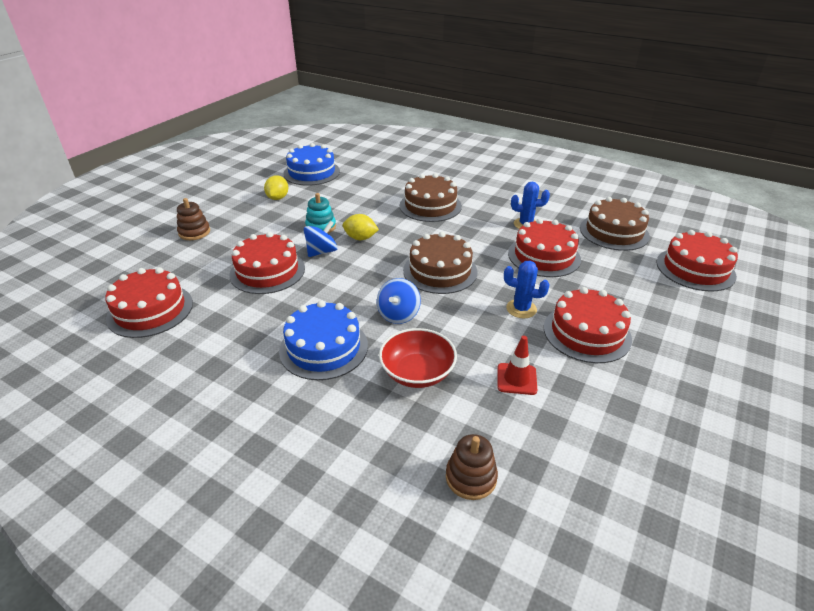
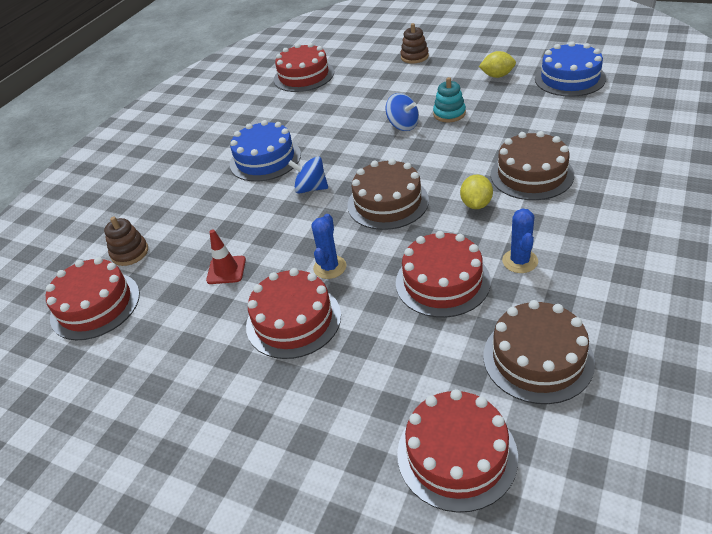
camera: 90 degrees right, 5 degrees up
(267, 271) = (364, 107): red cake -> red cake (95, 305)
(360, 238) = (436, 141): yellow lemon -> yellow lemon (476, 204)
(417, 372) = (236, 211): red bowl -> none

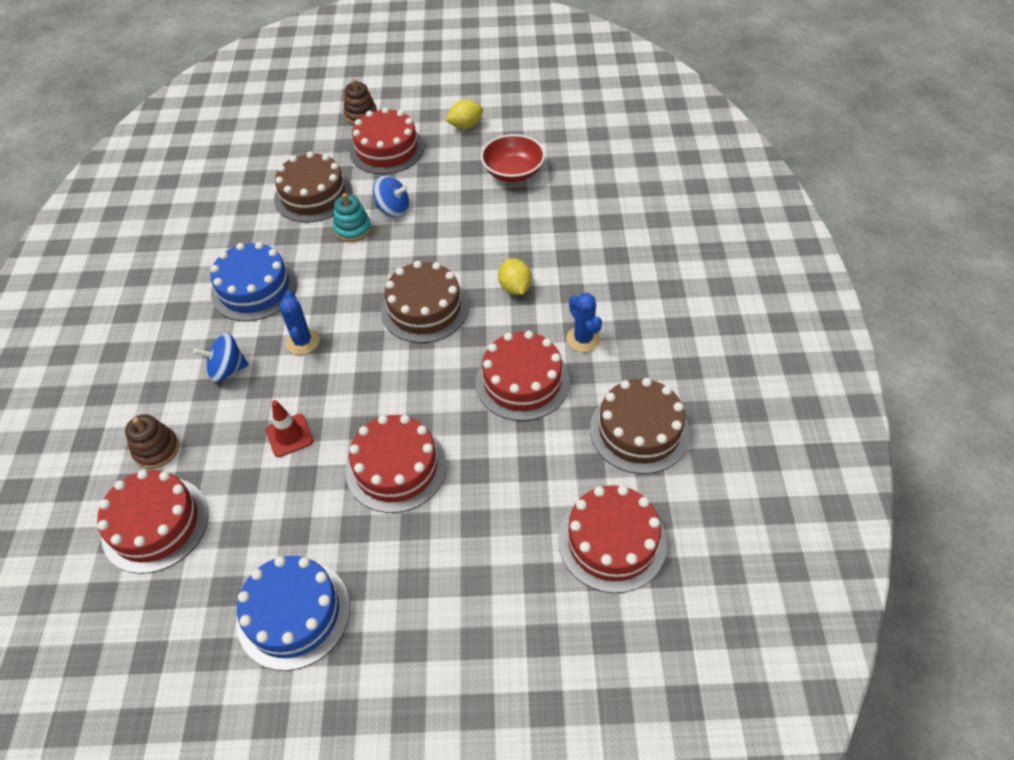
camera: 30 degrees left, 10 degrees up
(304, 76) = (237, 164): red cake -> red cake (387, 149)
(311, 188) = (331, 312): blue spinning top -> blue spinning top (227, 370)
(330, 267) = (402, 399): blue cactus -> blue cactus (302, 341)
(449, 114) = (437, 184): turquoise stacking toy -> turquoise stacking toy (353, 229)
(521, 115) = (513, 172): none -> red bowl
(531, 174) = (553, 241): brown cake -> brown cake (313, 195)
(570, 78) = (541, 116): blue cake -> blue cake (293, 613)

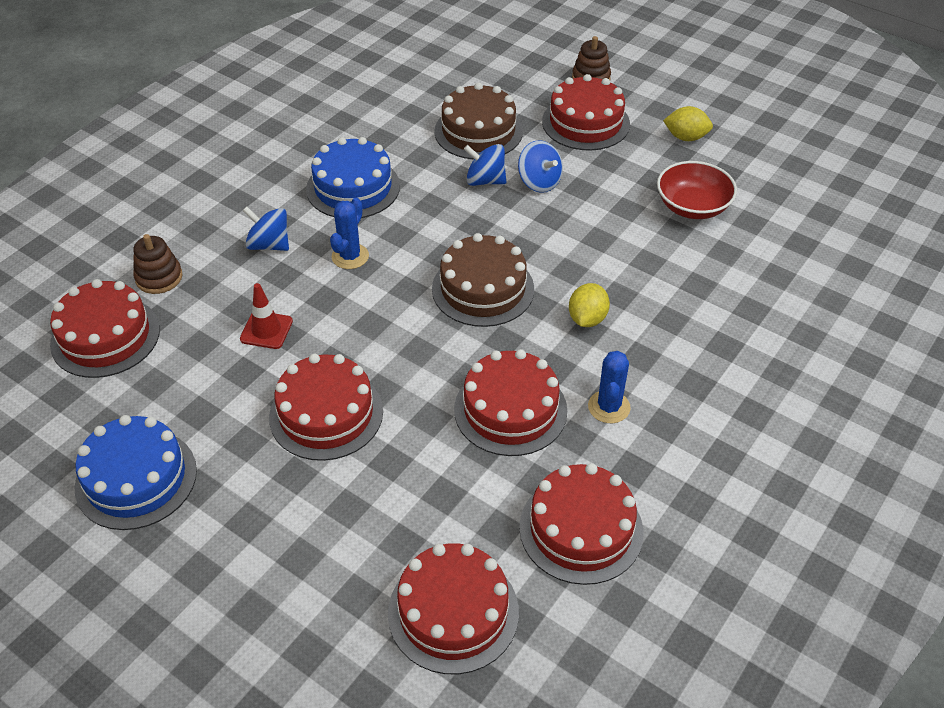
camera: 35 degrees right, 5 degrees down
(353, 229) = (485, 180): turquoise stacking toy -> blue spinning top
(639, 430) = (581, 529): brown cake -> red cake

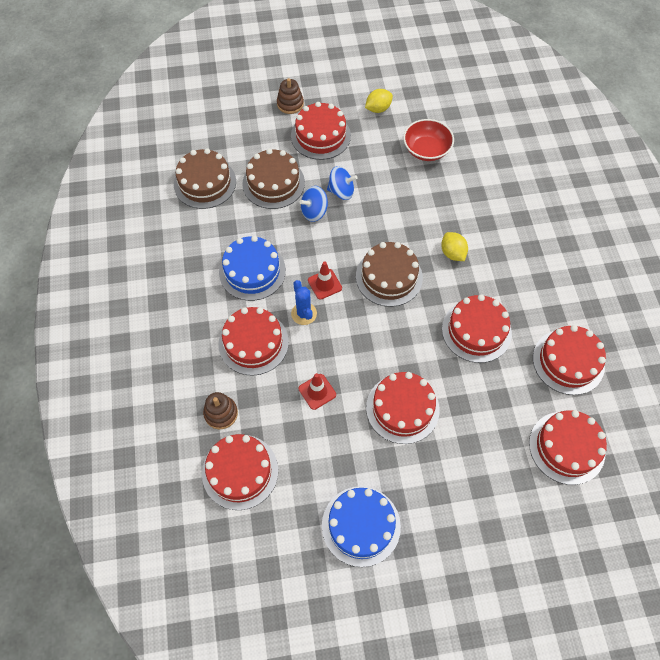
camera: 45 degrees left, 15 degrees up
(269, 245) = (253, 343): blue spinning top -> red cake
(406, 247) = (324, 284): none -> red traffic cone
(412, 90) = (205, 183): none -> brown cake
(609, 407) = (512, 292): blue cactus -> none

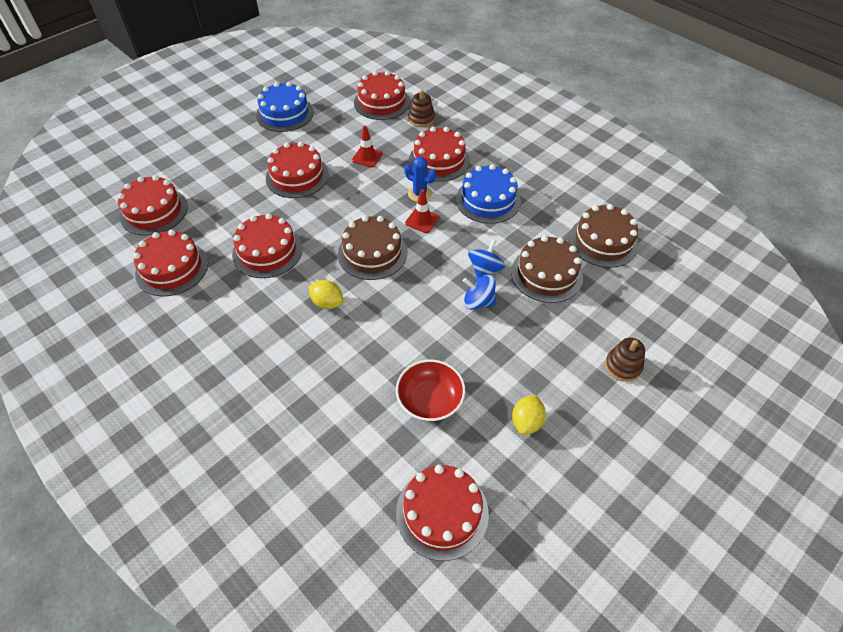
camera: 145 degrees right, 10 degrees down
(320, 135) = (554, 348): red cake -> red cake (442, 512)
(341, 191) = (478, 302): blue spinning top -> blue spinning top turned 45 degrees clockwise

